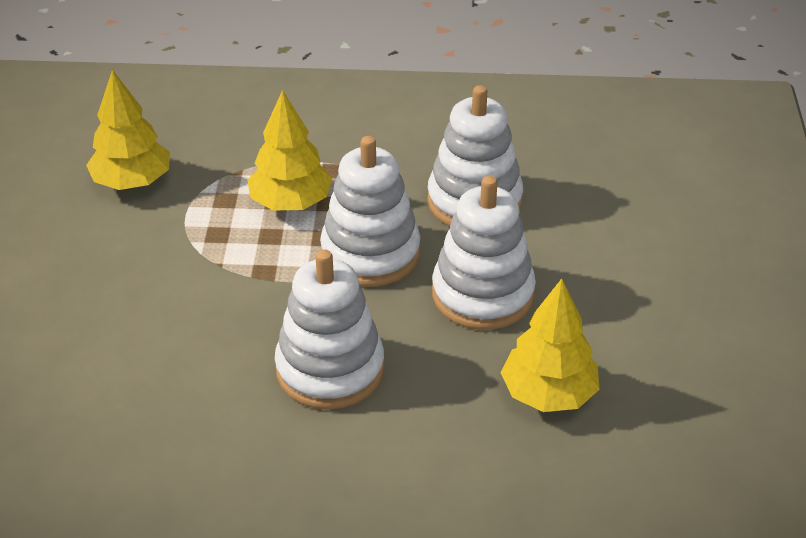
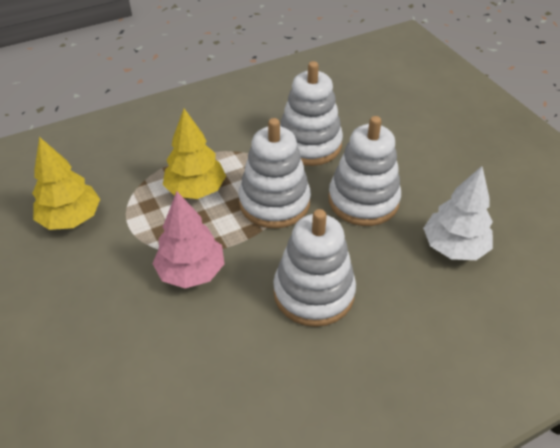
camera: 30 degrees left, 5 degrees up
(214, 290) = (191, 271): none -> pink tree
(548, 394) = (454, 247): yellow tree -> white tree

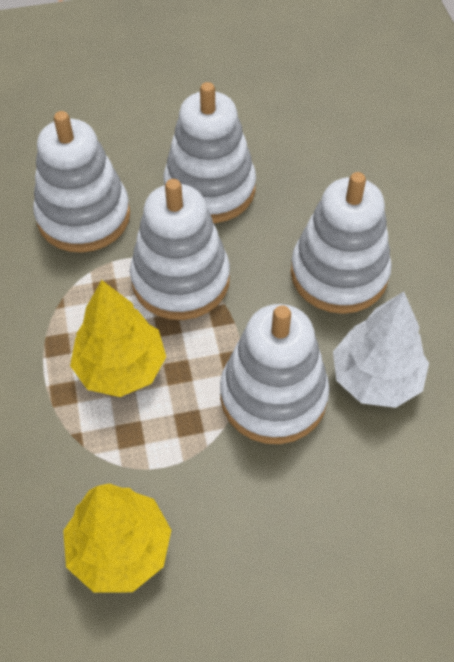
camera: 75 degrees left, 10 degrees up
(191, 271) = (273, 396): pink tree -> white stacking toy
(454, 247) = (307, 132): white tree -> white tree (376, 378)

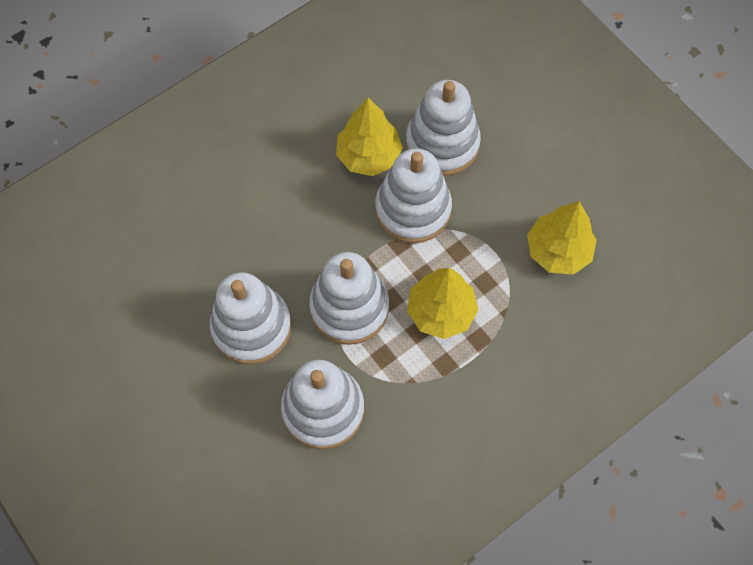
camera: 115 degrees left, 10 degrees up
(339, 274) = (293, 206): white stacking toy -> white stacking toy (442, 144)
(376, 378) = (368, 155): white tree -> yellow tree

